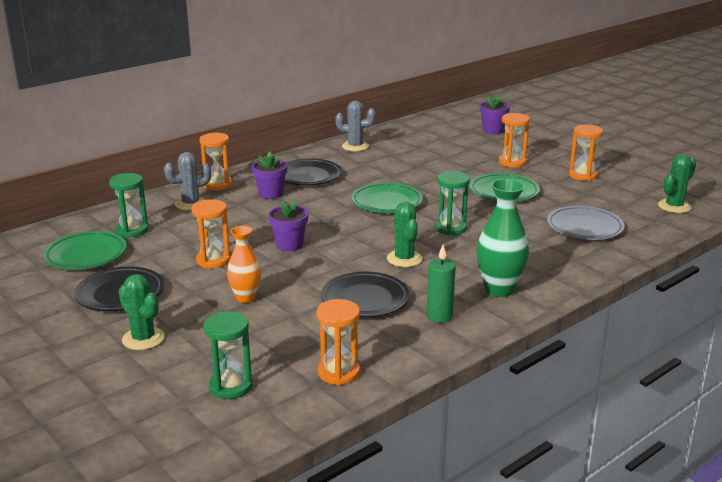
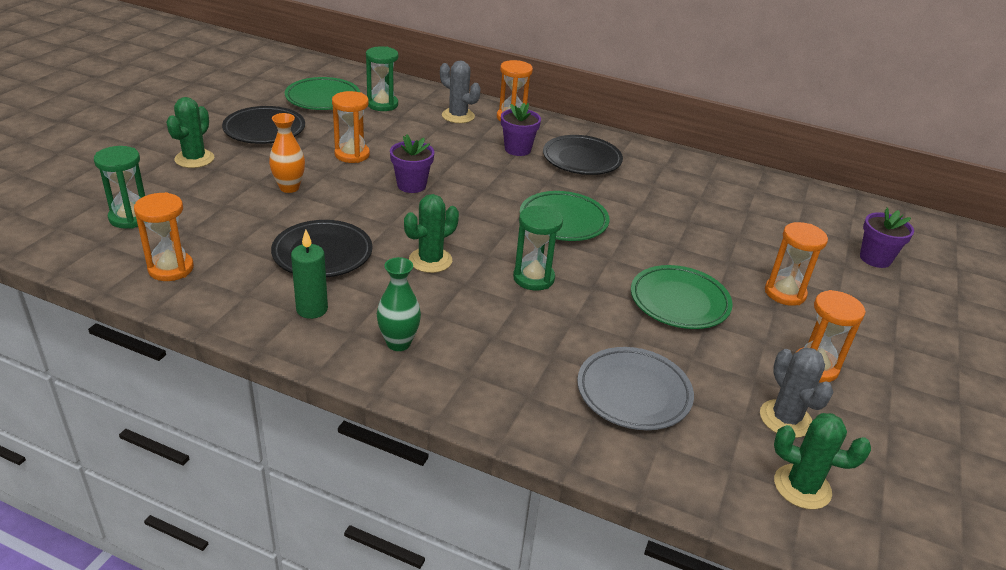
camera: 60 degrees right, 10 degrees up
(355, 146) = (694, 170): grey cactus -> grey cactus (785, 419)
(499, 290) = (398, 343): green vase -> green vase, size x0.65

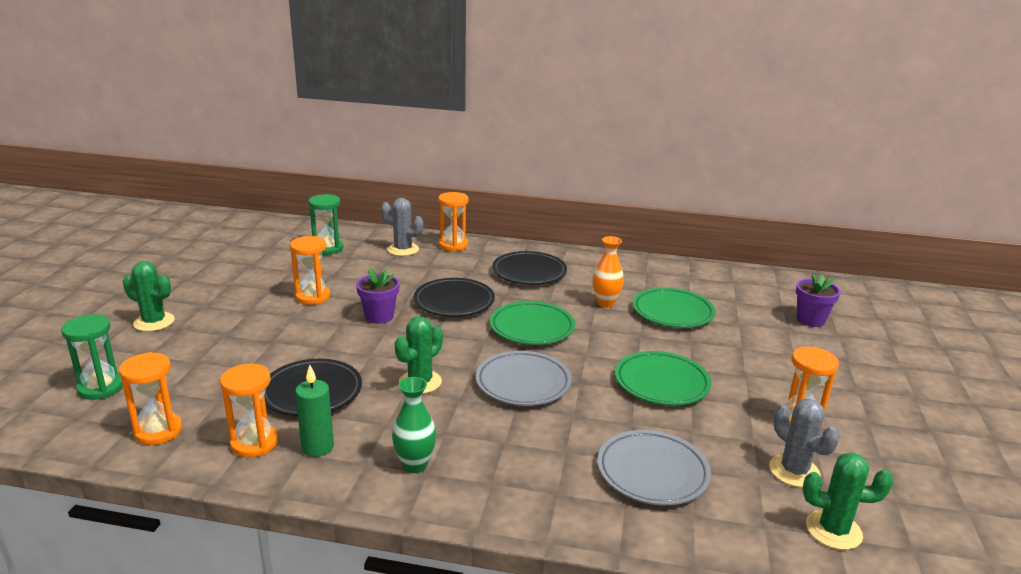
camera: 10 degrees left, 10 degrees down
(194, 159) = (154, 322): green cactus -> green cactus turned 75 degrees counterclockwise
(264, 130) = (218, 286): black plate -> black plate (454, 302)
(289, 187) = (259, 335): orange vase -> orange vase (605, 303)
(323, 98) = (268, 250): green plate -> green plate (672, 312)
(517, 149) = (468, 271): purple flower pot -> none
(533, 278) = (523, 383): green hourglass -> grey plate
(785, 293) = (748, 361): orange hourglass -> orange hourglass (254, 443)

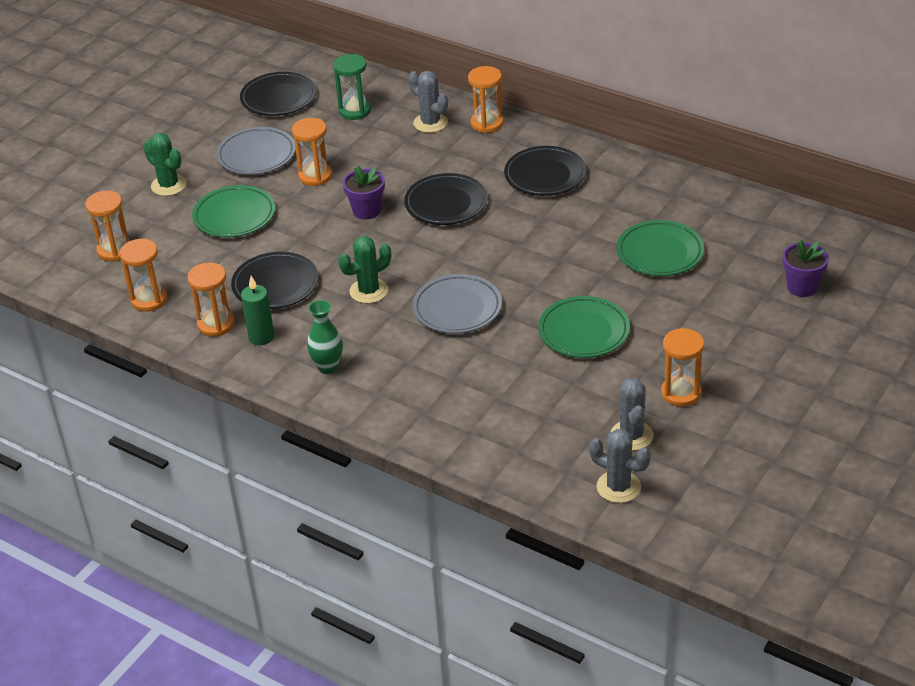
camera: 25 degrees right, 15 degrees up
(101, 388) = (115, 250): green hourglass -> orange hourglass
(250, 247) = (278, 98): none -> black plate
(532, 328) = (503, 248): green plate -> green plate (234, 216)
(605, 303) = (598, 229): orange vase -> none
(652, 472) = (511, 412): grey plate -> grey plate (256, 155)
(833, 530) = (618, 487): green cactus -> grey cactus

